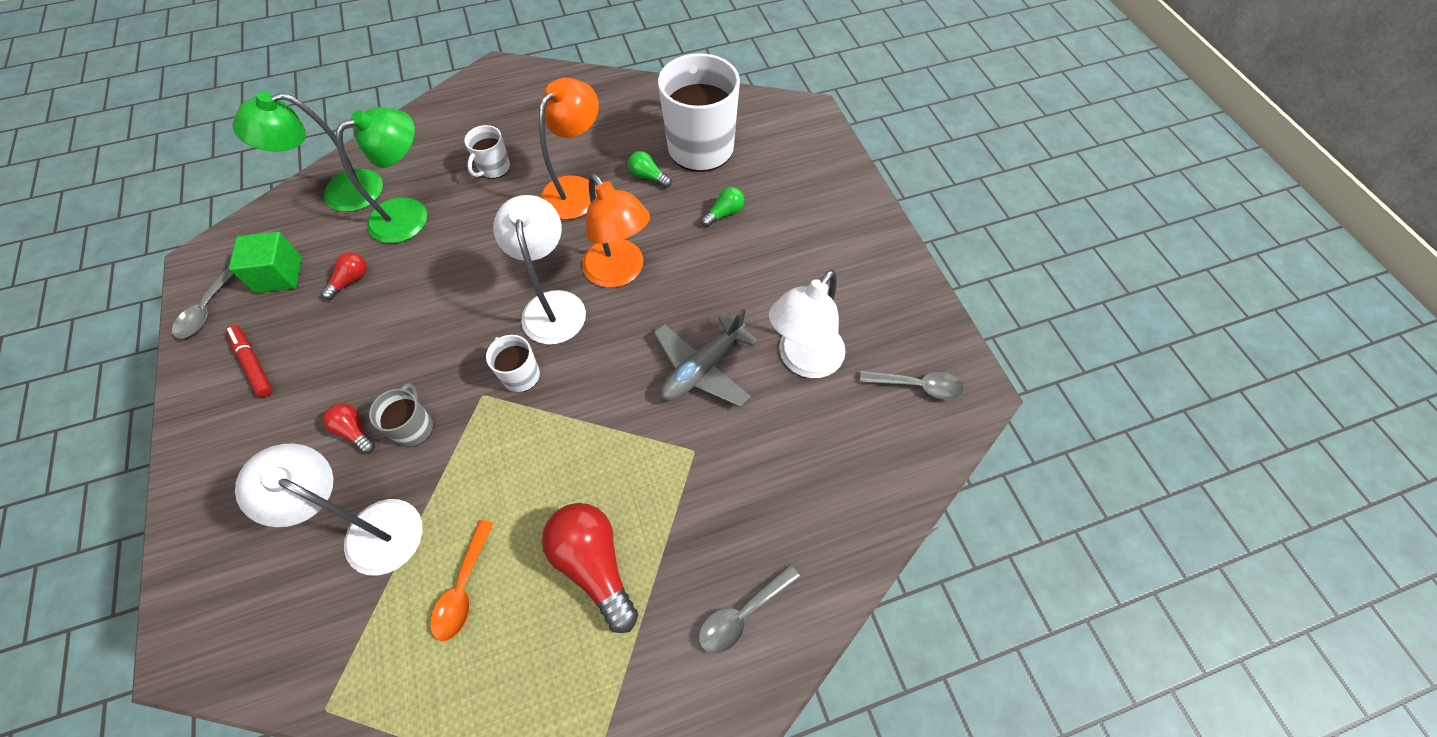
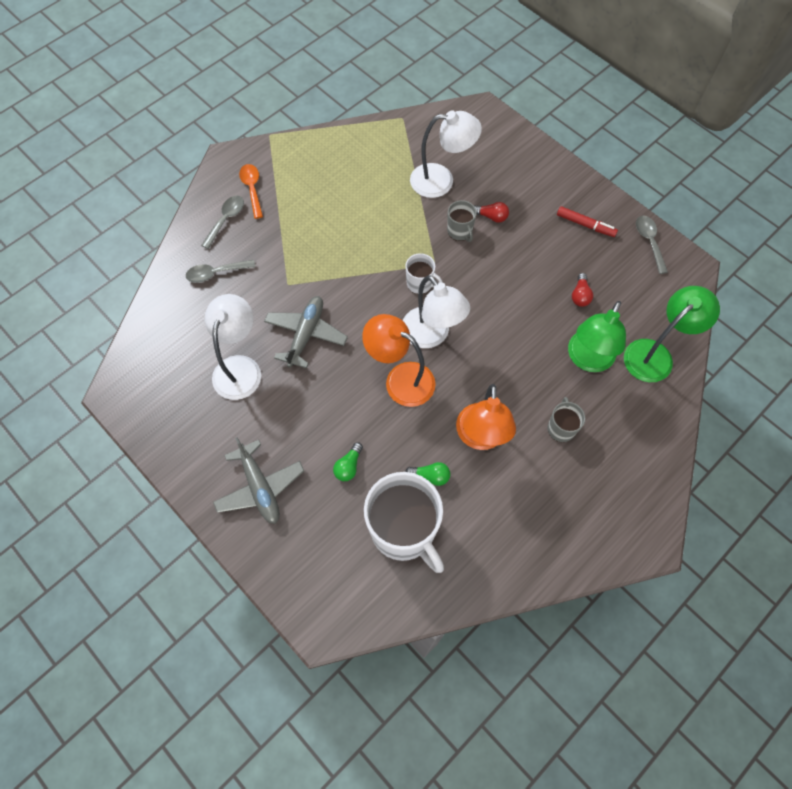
camera: 155 degrees right, 5 degrees up
(279, 275) = (630, 279): green cube -> none
(463, 589) = (374, 177): orange spoon -> orange spoon (252, 189)
(494, 168) = (561, 428): white mug -> grey mug
(594, 565) = (314, 210): red light bulb -> none
(825, 228) = (260, 487): none -> grey plane
(917, 386) = (156, 381): grey spoon -> grey spoon (216, 273)

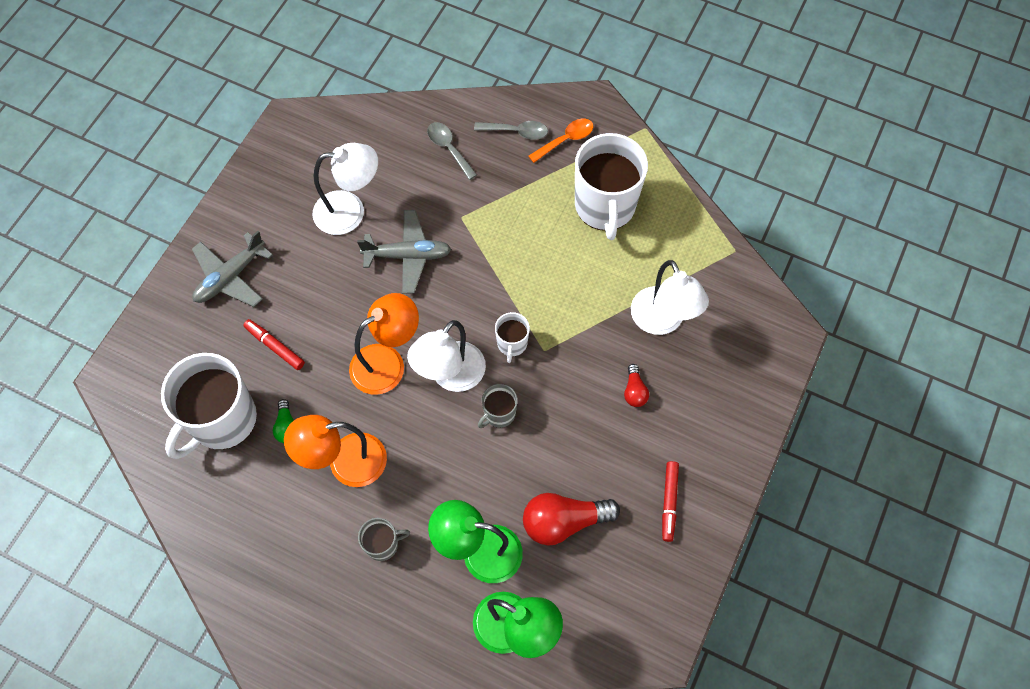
camera: 70 degrees right, 0 degrees up
(327, 183) = (605, 206): none -> white mug
(348, 466) = (275, 347): green light bulb -> red marker
(400, 379) = (387, 362): orange lamp -> orange lamp turned 45 degrees clockwise
(460, 231) = (598, 363): grey mug -> grey mug (499, 414)
(580, 295) = (564, 521): red light bulb -> red light bulb, size x1.96
(649, 242) = (676, 586): grey spoon -> none

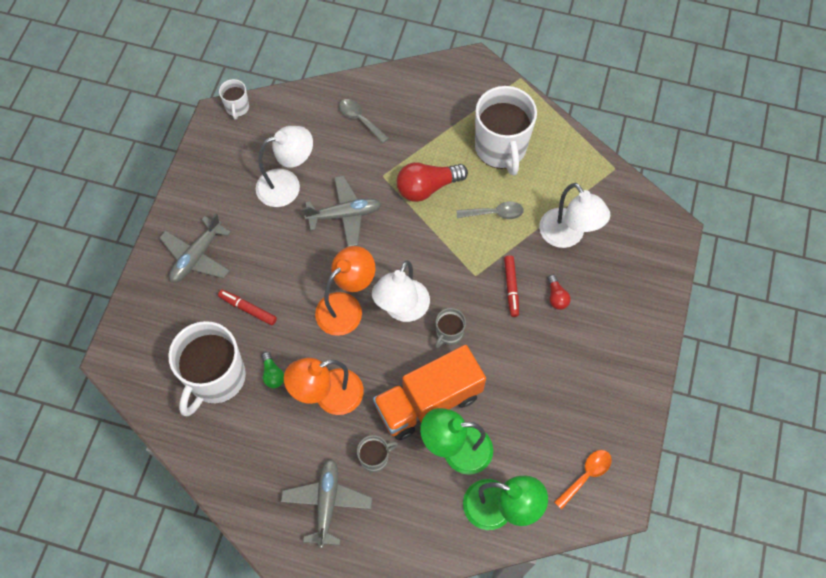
camera: 10 degrees left, 0 degrees up
(317, 587) = (327, 503): none -> grey plane
(459, 488) = (428, 401): none -> orange truck
(512, 344) = (447, 274): white mug -> white mug (237, 108)
(516, 132) = (414, 97): grey spoon -> grey spoon (494, 213)
(564, 521) = (521, 413): red light bulb -> red light bulb (427, 187)
(566, 140) = (456, 98): orange spoon -> orange spoon (586, 475)
(669, 502) = (603, 383): red marker -> red marker (511, 288)

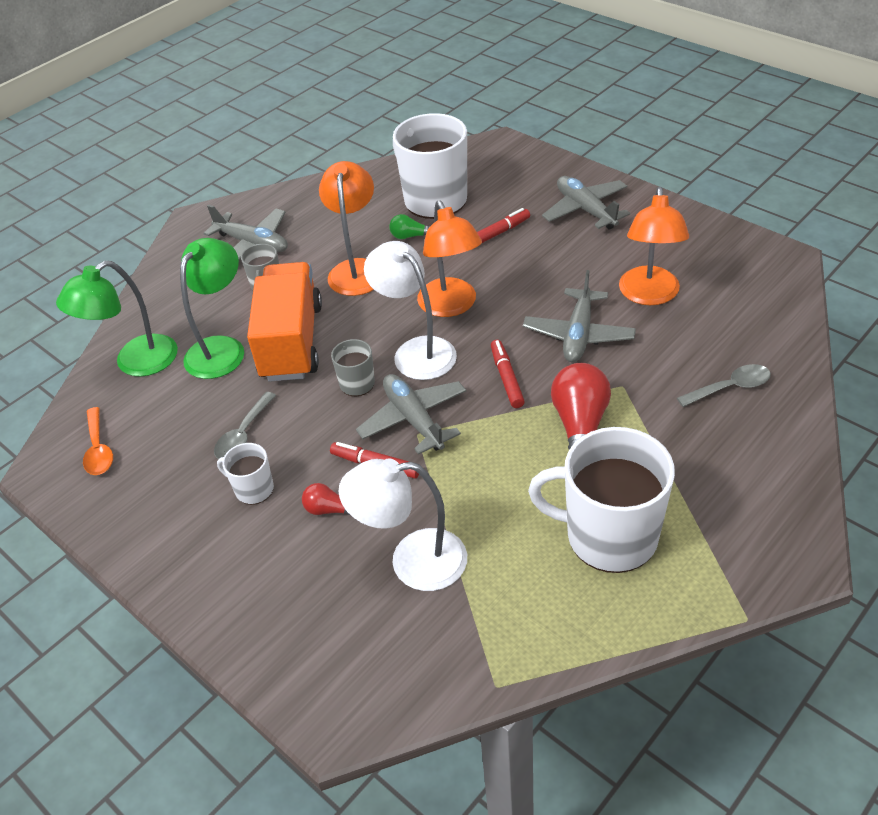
camera: 120 degrees right, 20 degrees down
(237, 108) = (794, 276): white mug -> white mug (253, 489)
(287, 185) = (649, 295): white lamp -> orange lamp
(404, 243) = (506, 378): none -> red marker
(464, 282) = (414, 419): none -> grey plane
(494, 213) = (498, 487): grey spoon -> grey spoon (243, 434)

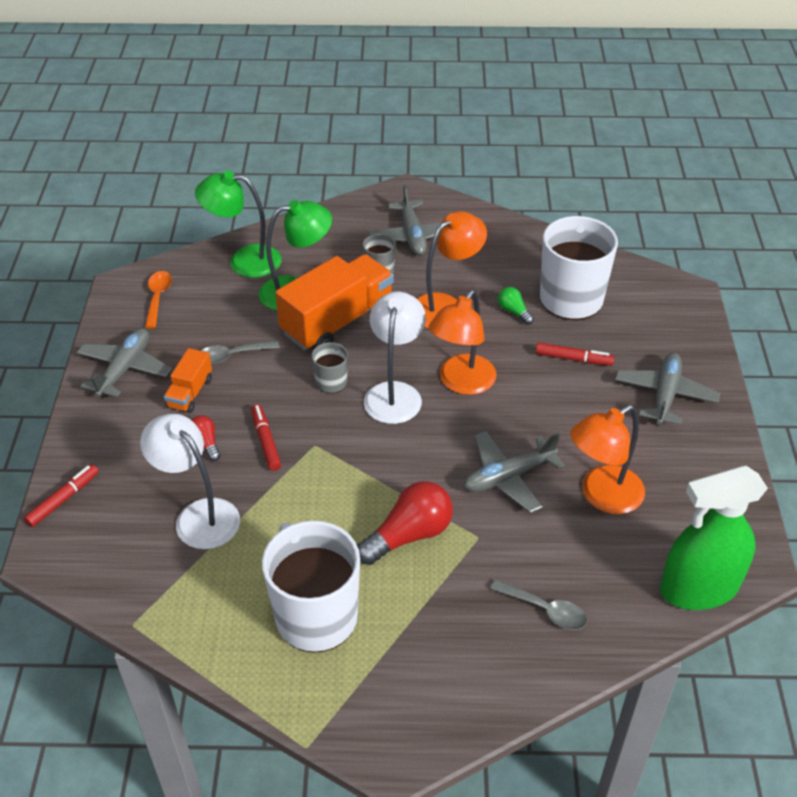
camera: 45 degrees right, 0 degrees up
(99, 449) = (158, 297): orange spoon -> orange spoon turned 150 degrees clockwise
(253, 489) = (190, 393): white mug -> orange truck
(414, 419) = (326, 435): grey plane -> grey plane (125, 369)
(506, 378) = (417, 461): red marker -> red marker (63, 499)
(781, 296) = (698, 588): none -> green spray bottle

